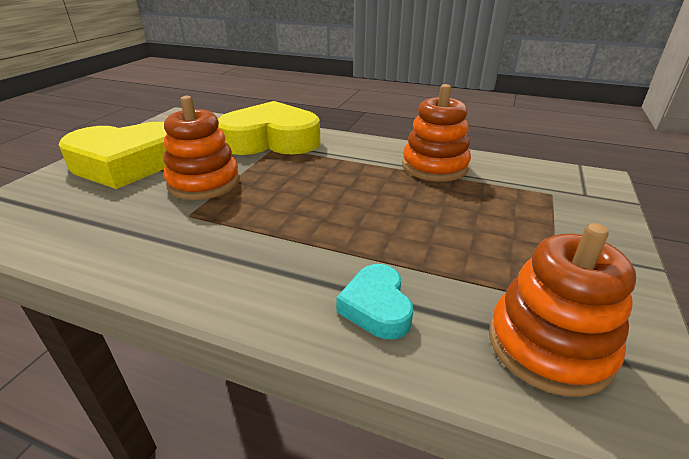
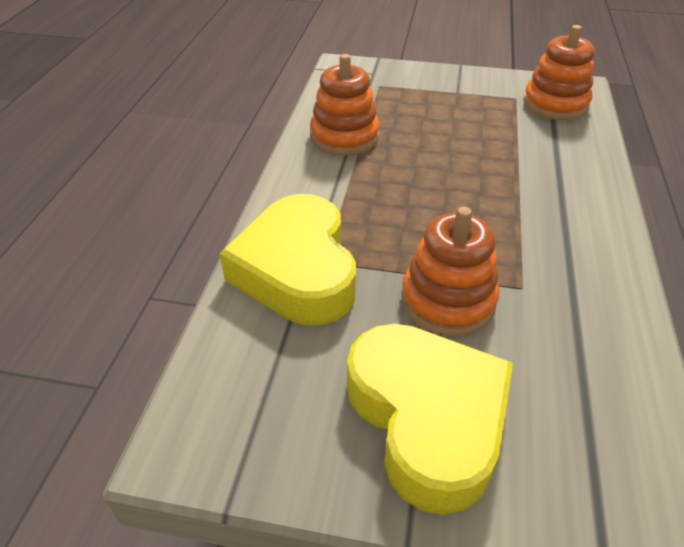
camera: 100 degrees left, 10 degrees up
(376, 307) = (568, 158): turquoise heart -> none

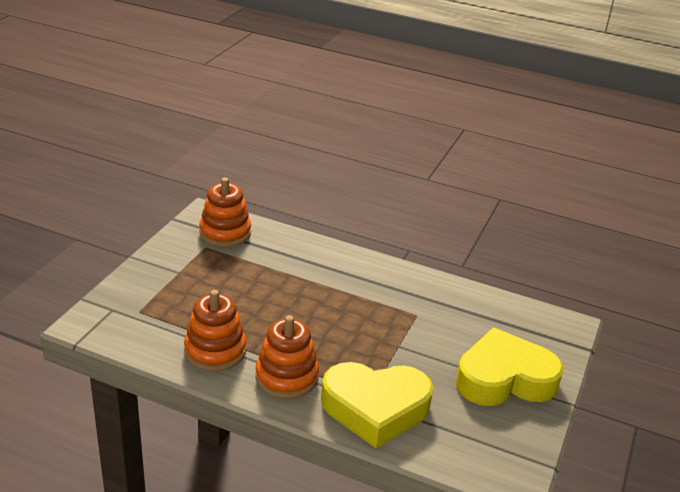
camera: 80 degrees left, 10 degrees down
(448, 300) = (420, 347): orange stacking toy -> orange stacking toy (286, 377)

